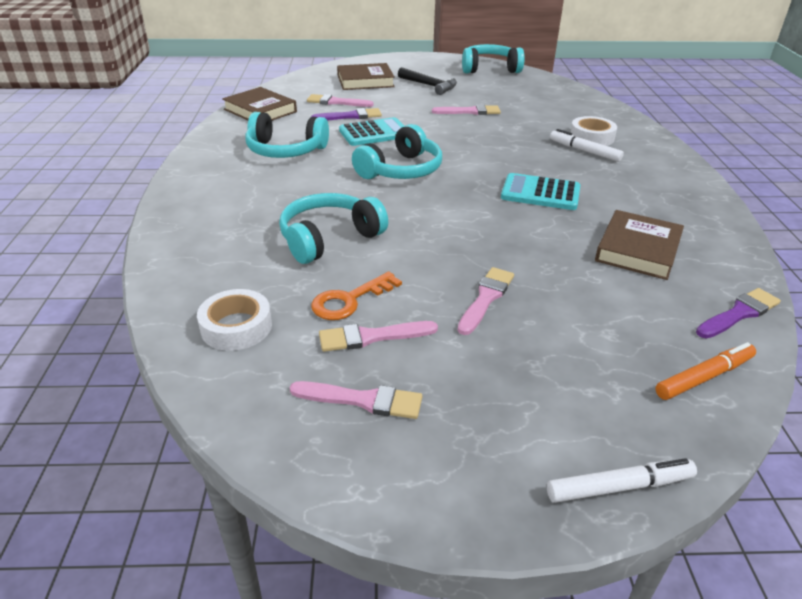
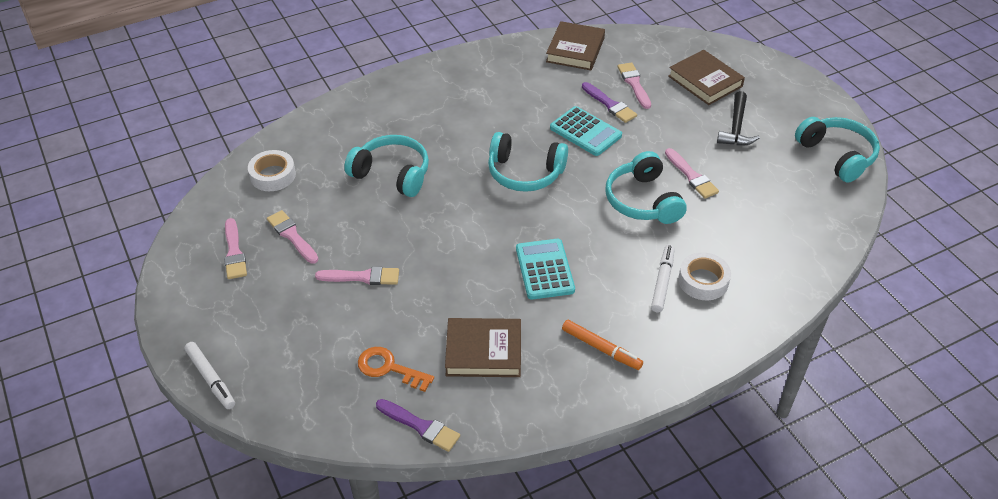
camera: 65 degrees right, 10 degrees up
(285, 150) = (511, 96): turquoise headphones -> turquoise headphones (643, 201)
(350, 300) = (324, 212): orange key -> orange key (389, 368)
(704, 377) = (329, 410): orange marker -> orange marker (601, 348)

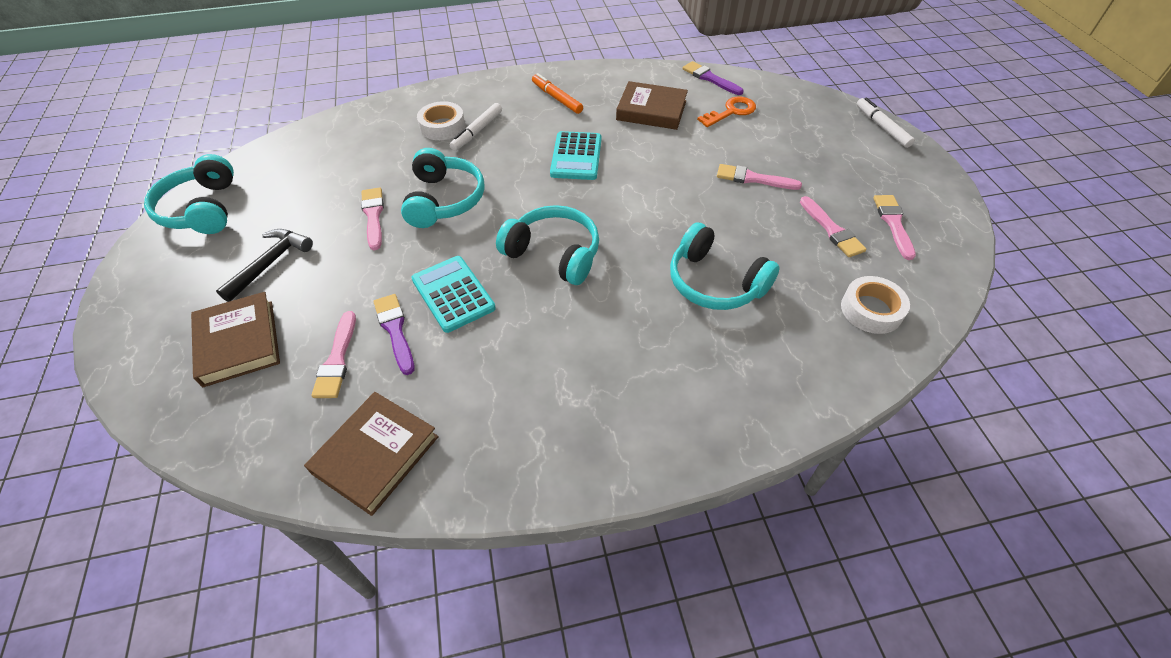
camera: 165 degrees left, 5 degrees up
(389, 368) = (731, 112): orange key -> orange key turned 75 degrees counterclockwise

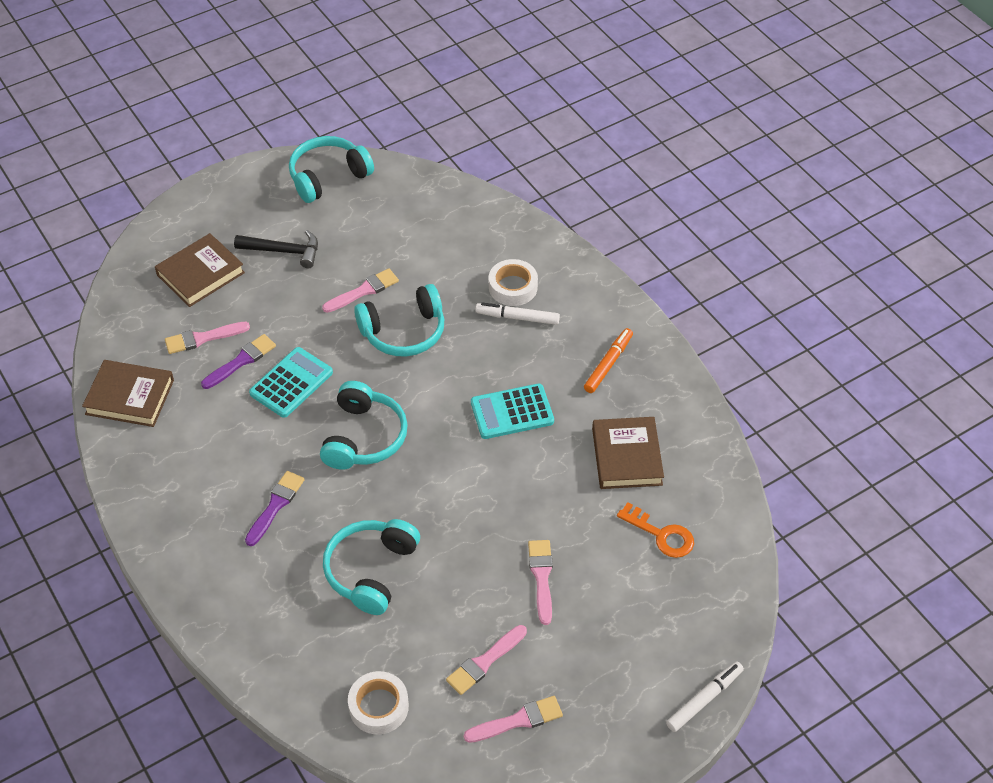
camera: 70 degrees right, 0 degrees up
(710, 78) = (724, 499): purple brush -> purple brush (275, 505)

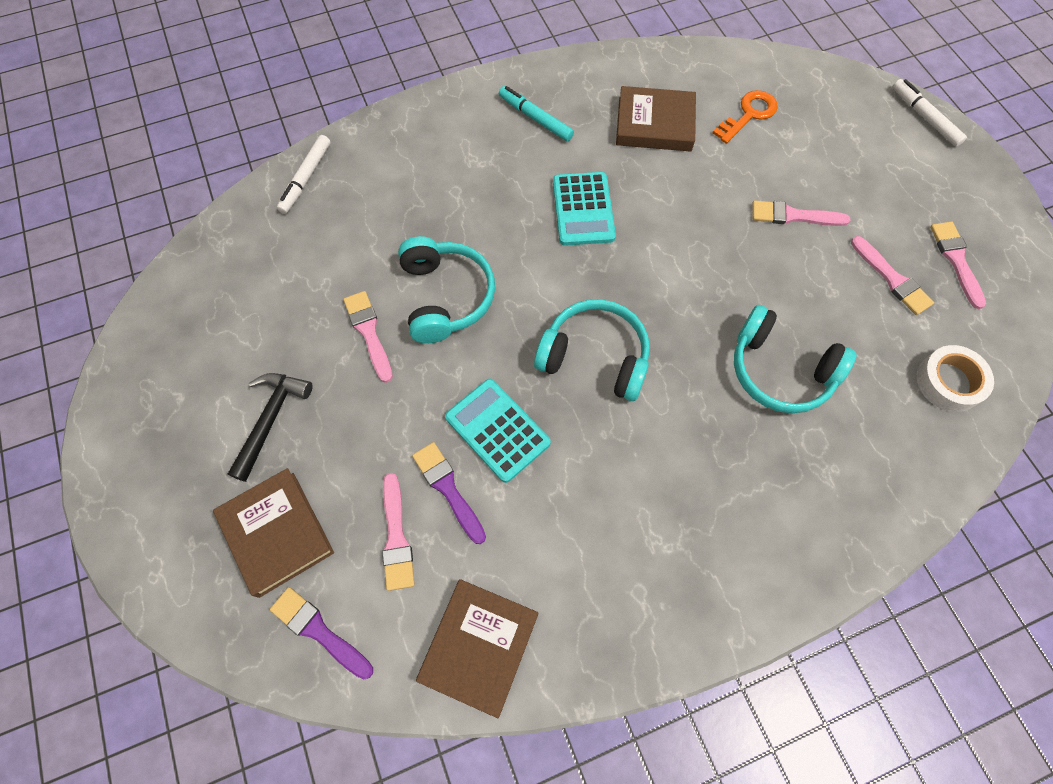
camera: 80 degrees left, 15 degrees up
(275, 505) = (683, 465): purple brush -> purple brush (319, 631)
(328, 177) = (155, 352): turquoise headphones -> none
(513, 287) = (407, 182): white tape -> none
(517, 317) = (453, 185): white marker -> white marker (306, 178)
(608, 364) = (535, 118): orange marker -> turquoise marker

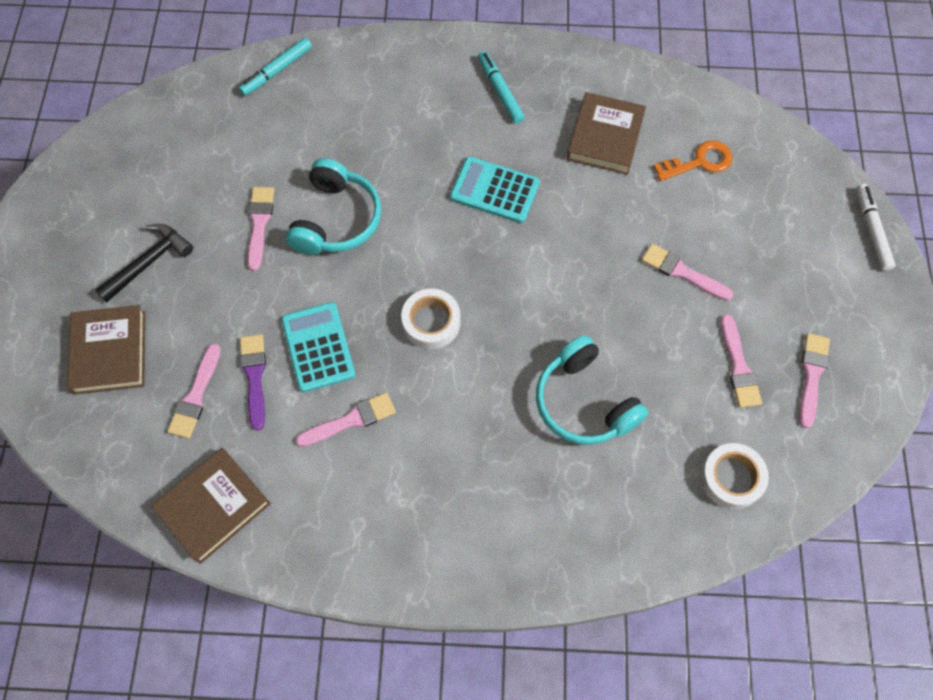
camera: 25 degrees right, 0 degrees up
(306, 178) = (277, 71): white marker -> turquoise marker
(319, 631) = (104, 439): purple brush -> none
(571, 488) = (351, 420): none -> pink brush
(583, 209) = (495, 190): turquoise calculator -> turquoise calculator turned 90 degrees clockwise
(595, 357) = (431, 322): turquoise headphones -> white tape
(654, 124) = (605, 137): brown book -> brown book turned 75 degrees clockwise

